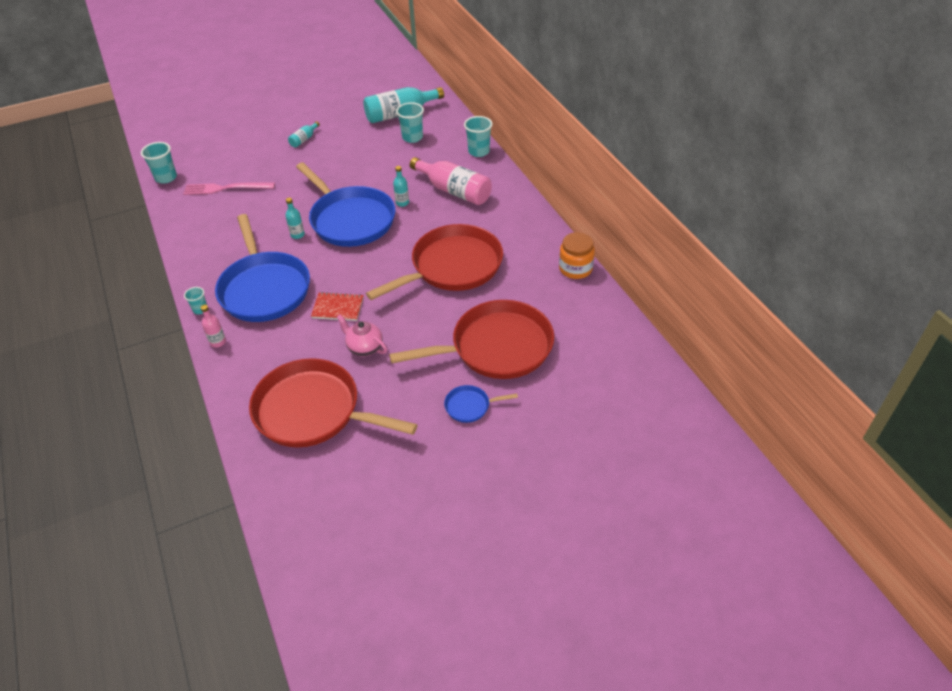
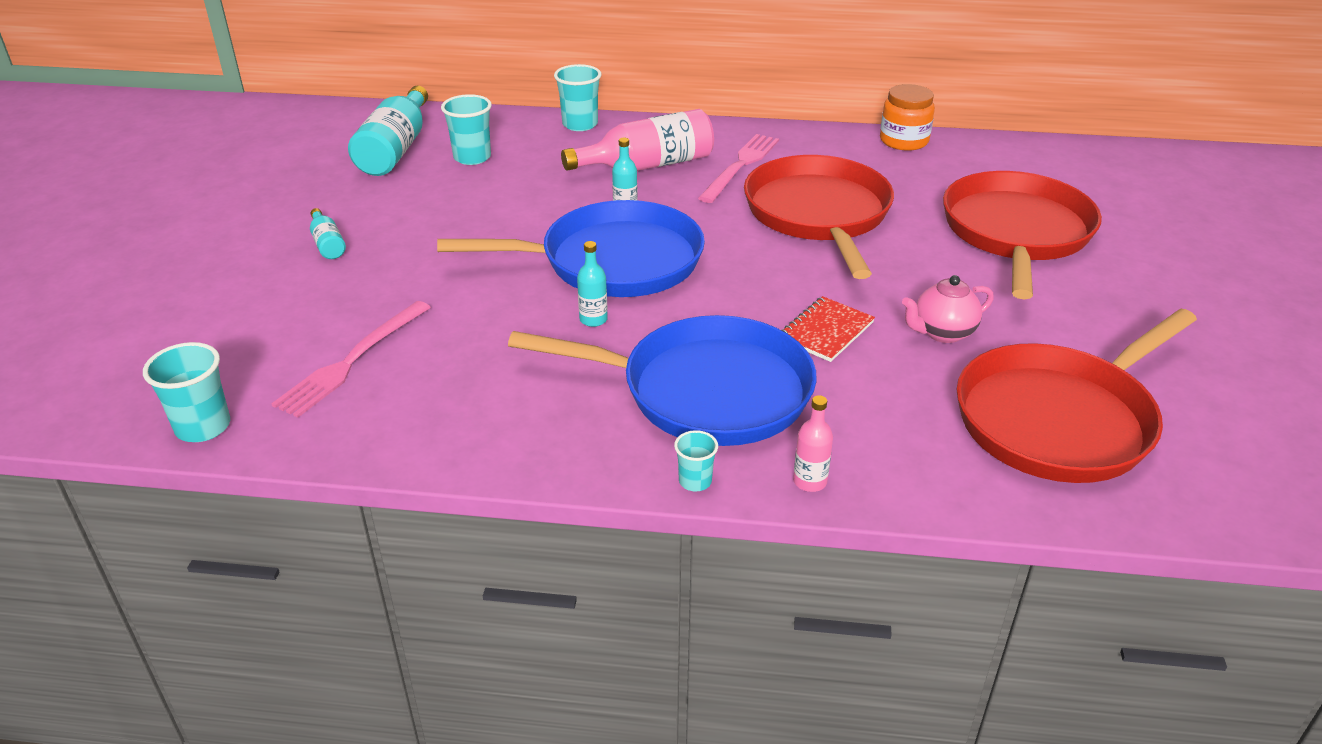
camera: 60 degrees left, 10 degrees down
(470, 406) = (1122, 284): blue pan -> none
(483, 220) = (740, 166): none -> pink fork

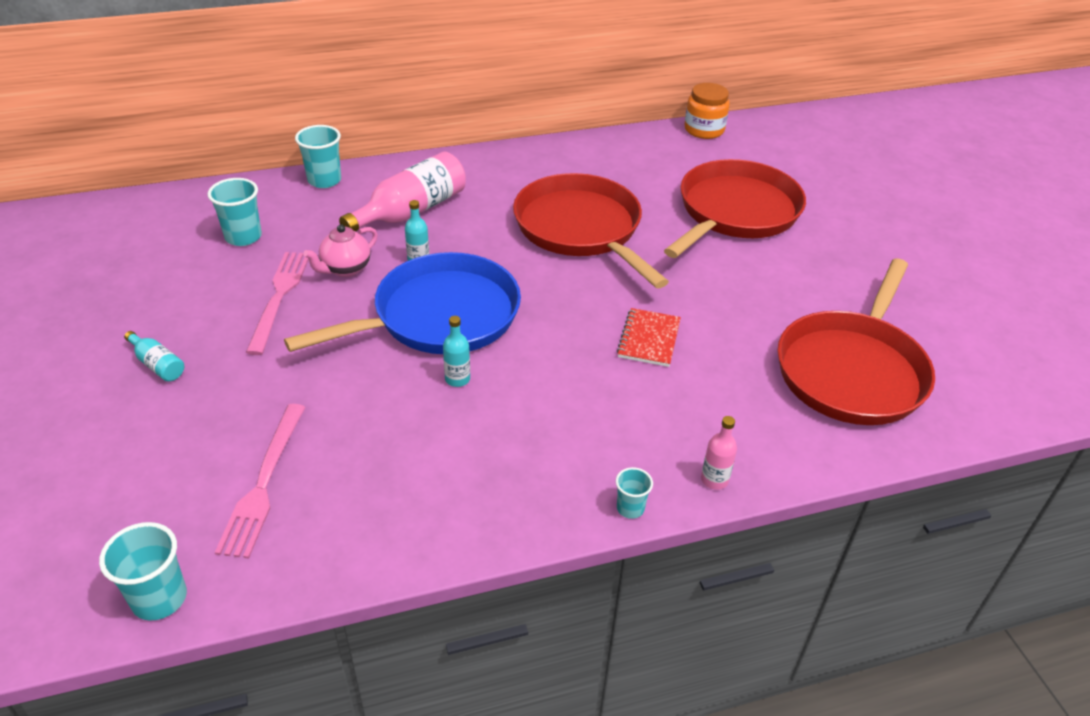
camera: 25 degrees left, 5 degrees up
(396, 149) = (160, 244): turquoise bottle -> none
(706, 391) = (590, 421): blue pan -> none
(740, 166) = (491, 195): pink fork -> pink fork (279, 297)
(903, 141) = (606, 143): orange jar -> orange jar (704, 130)
(942, 333) = (733, 317): pink teapot -> pink teapot (345, 269)
(1016, 232) = (735, 212): red pan -> red pan turned 45 degrees clockwise

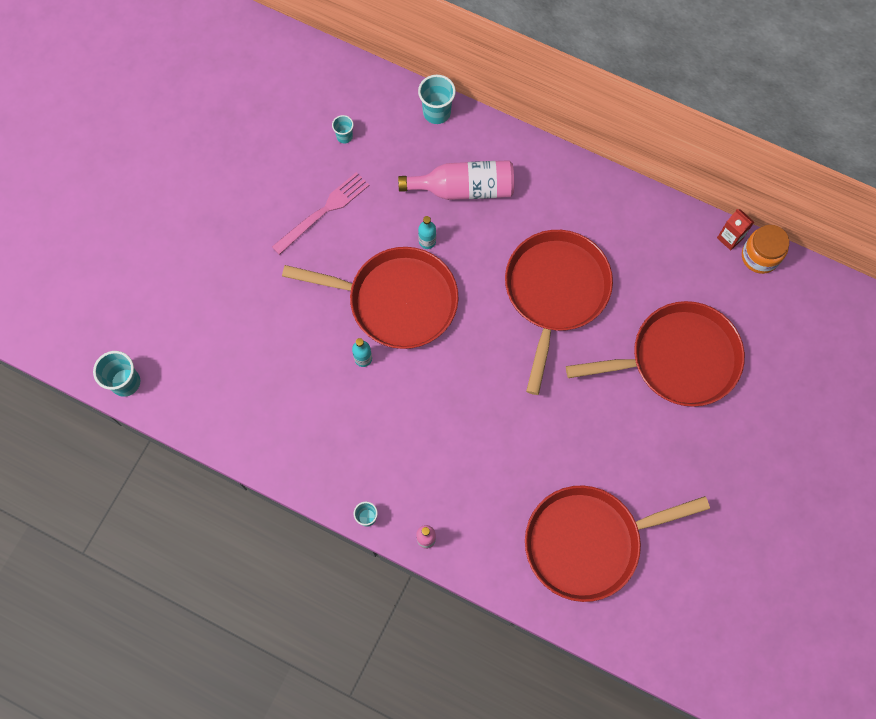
camera: 45 degrees right, 30 degrees up
(157, 364) = (223, 219): turquoise bottle -> none
(243, 237) = (344, 136): turquoise cup -> turquoise cup, size x0.58
(263, 483) = (214, 350): pink fork -> none
(345, 269) = (379, 215): pink teapot -> none
(439, 316) = (397, 301): blue pan -> red pan
(649, 339) = (497, 418): red notebook -> none
(669, 132) = (729, 238): none -> red carton

